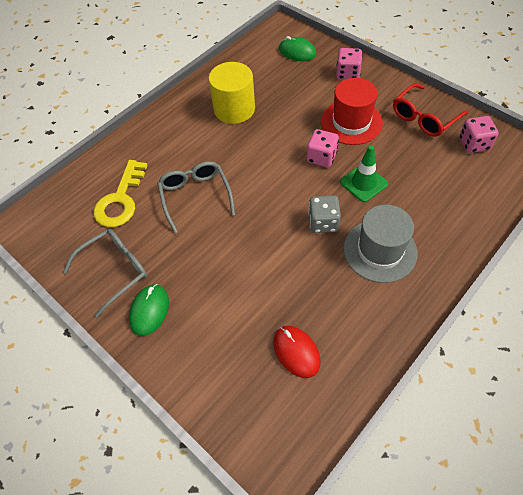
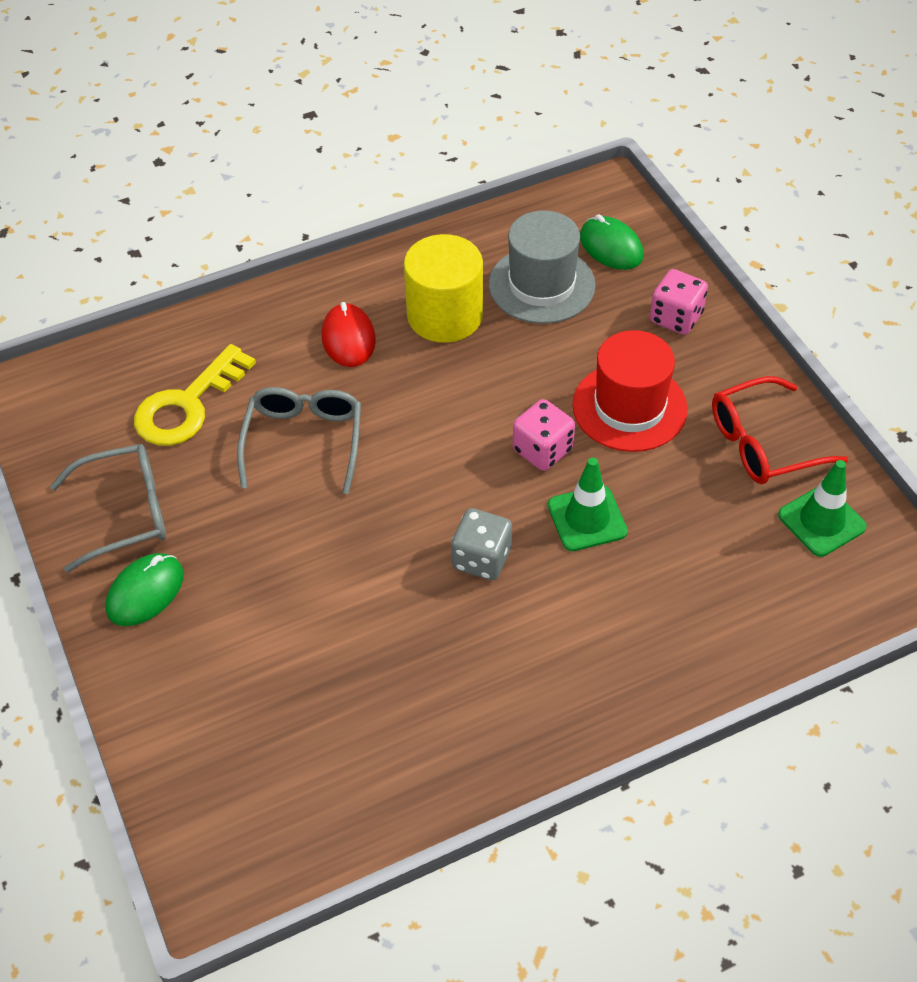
camera: 20 degrees right, 5 degrees down
(296, 352) = (326, 738): red mouse -> red mouse (348, 338)
(380, 250) = (546, 637): grey hat -> grey hat (541, 285)
(473, 144) = (821, 521): pink dice -> green traffic cone

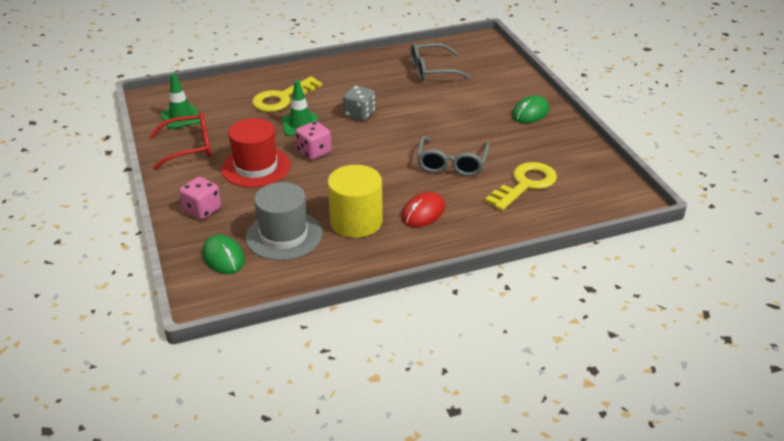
camera: 175 degrees left, 15 degrees down
(125, 513) = (549, 140): grey glasses -> grey glasses (432, 70)
(348, 338) = (423, 213): red mouse -> red mouse turned 45 degrees clockwise
(649, 597) = (282, 98): none -> yellow key

